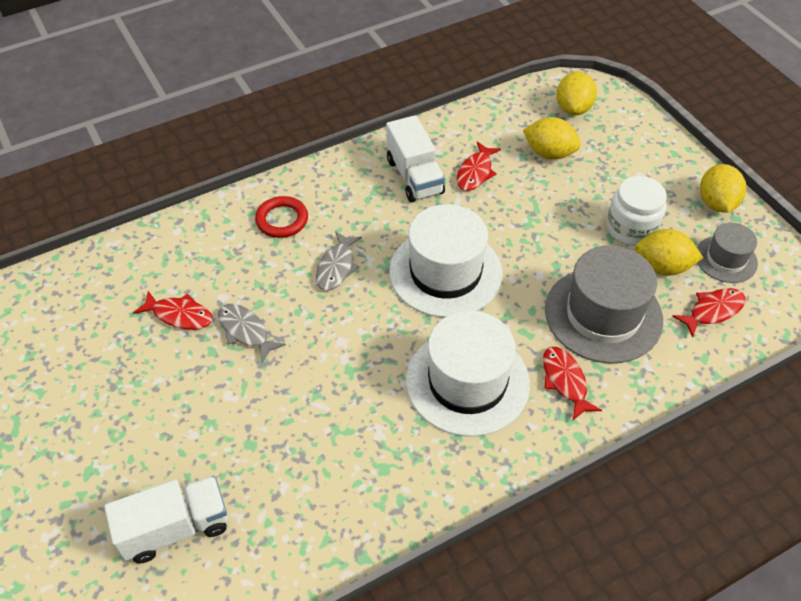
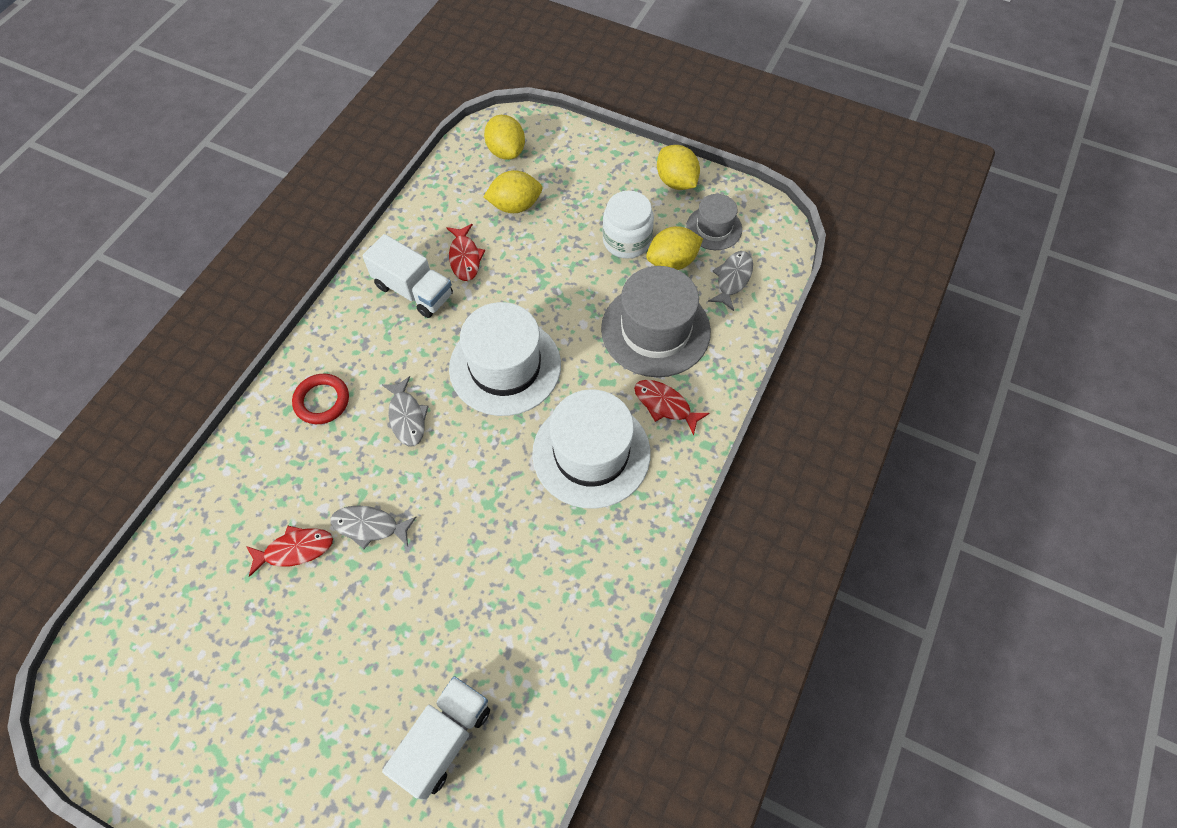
camera: 35 degrees left, 10 degrees up
(713, 311) = (732, 279): red fish -> grey fish

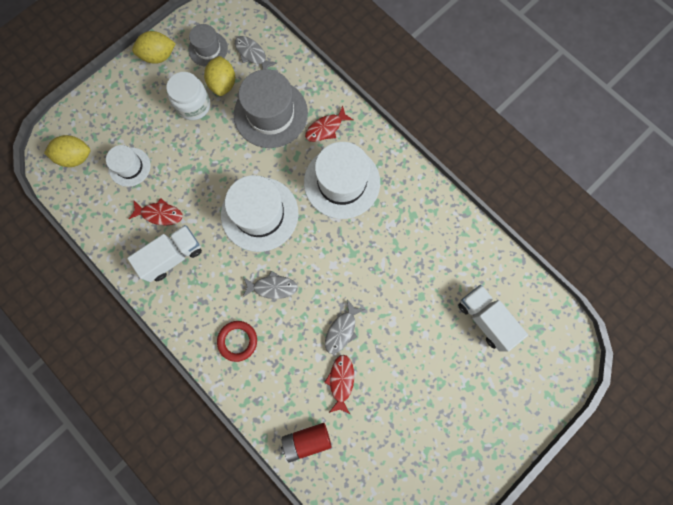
camera: 70 degrees left, 15 degrees up
(204, 531) = (306, 440): none -> red battery
(515, 206) = (129, 167): yellow lemon -> white hat

